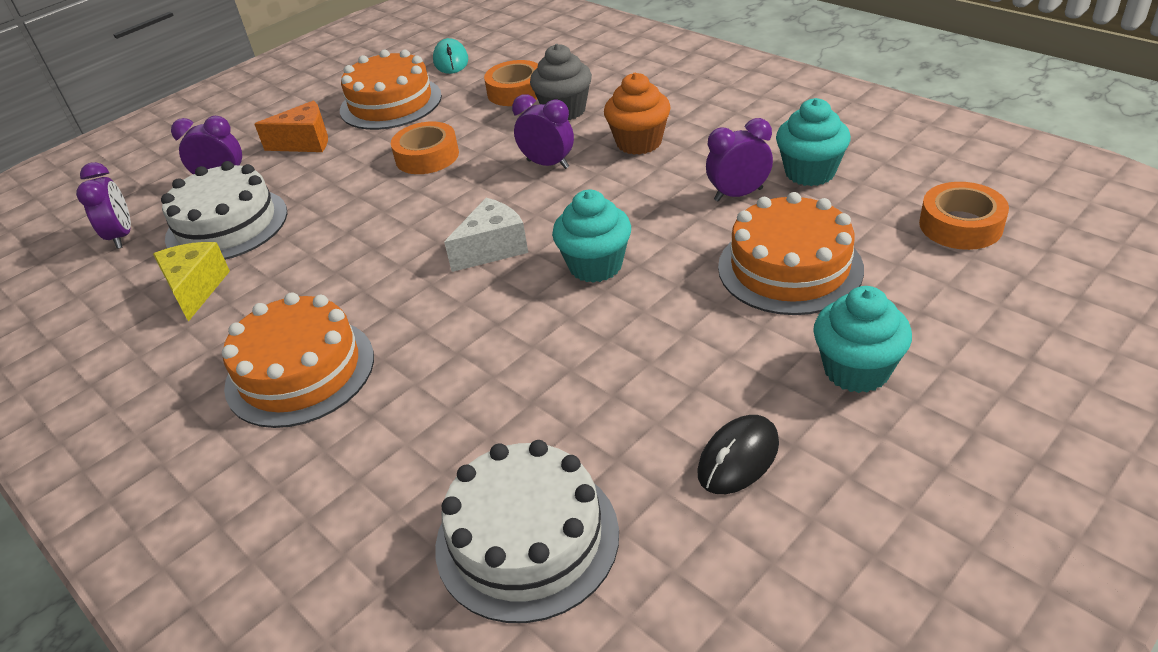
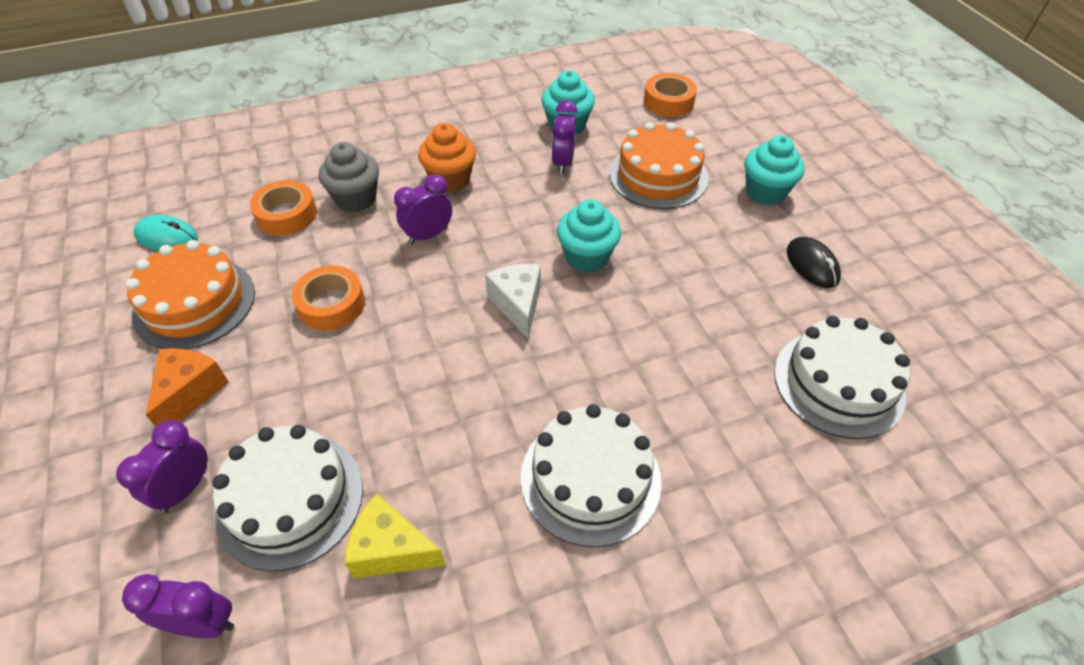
camera: 70 degrees left, 10 degrees up
(300, 371) = (590, 478): orange cake -> white cake

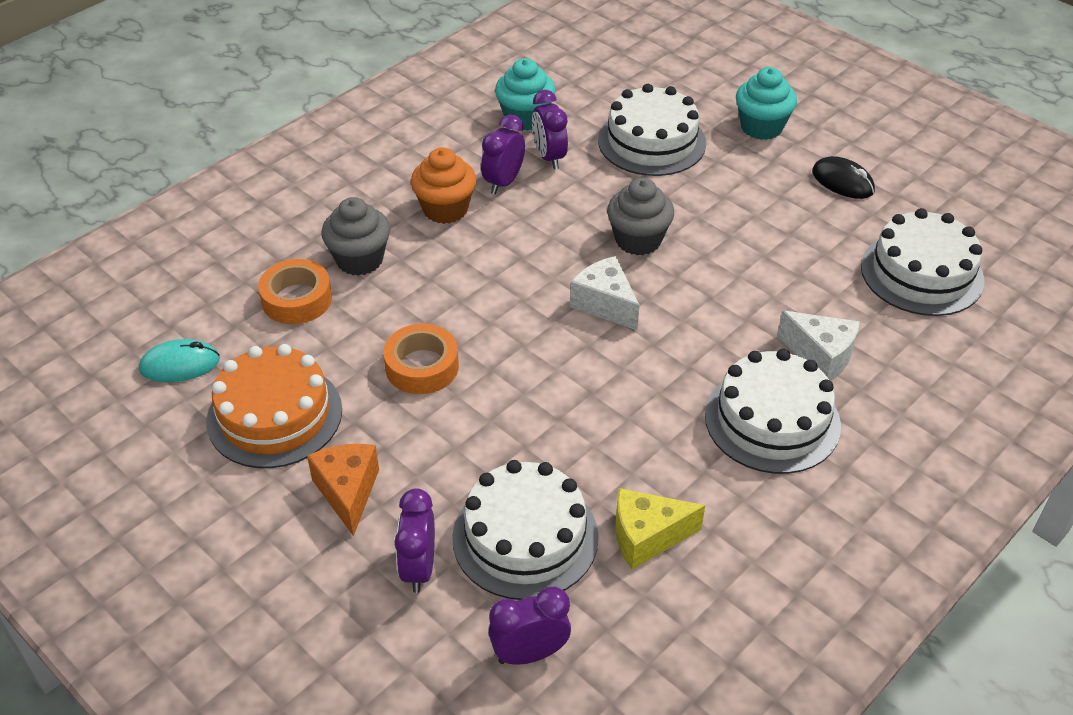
camera: 25 degrees left, 5 degrees down
(428, 235) = (467, 271): purple clock -> purple clock (503, 182)
(586, 257) = (638, 240): turquoise cupcake -> grey cupcake
(658, 175) = (652, 142): orange cake -> white cake
(668, 102) = (611, 63): orange tape -> none
(681, 430) = (820, 356): none -> white cheese

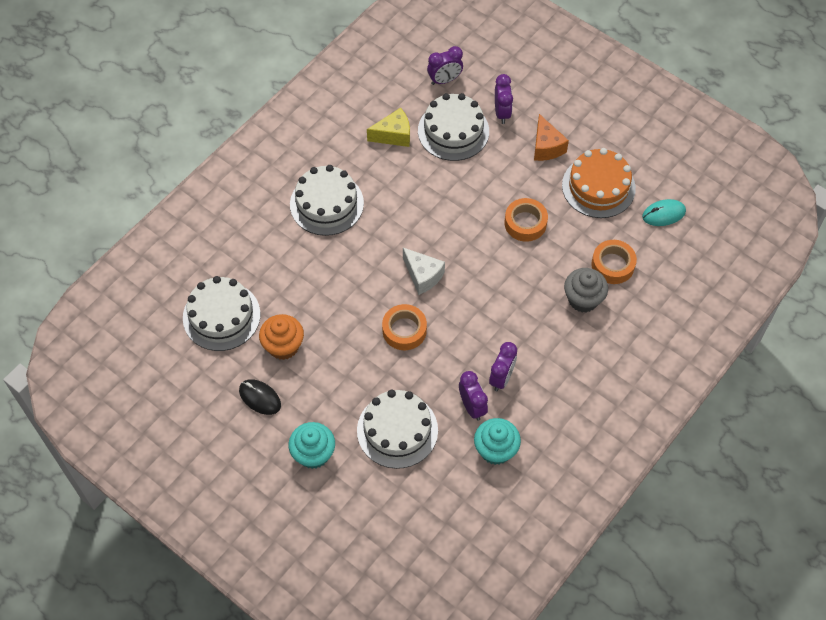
camera: 175 degrees right, 15 degrees up
(445, 209) = (537, 348): orange cupcake -> orange cupcake (283, 346)
(638, 240) = (404, 330): grey cupcake -> orange tape
(820, 356) = (295, 248): white cheese -> none

